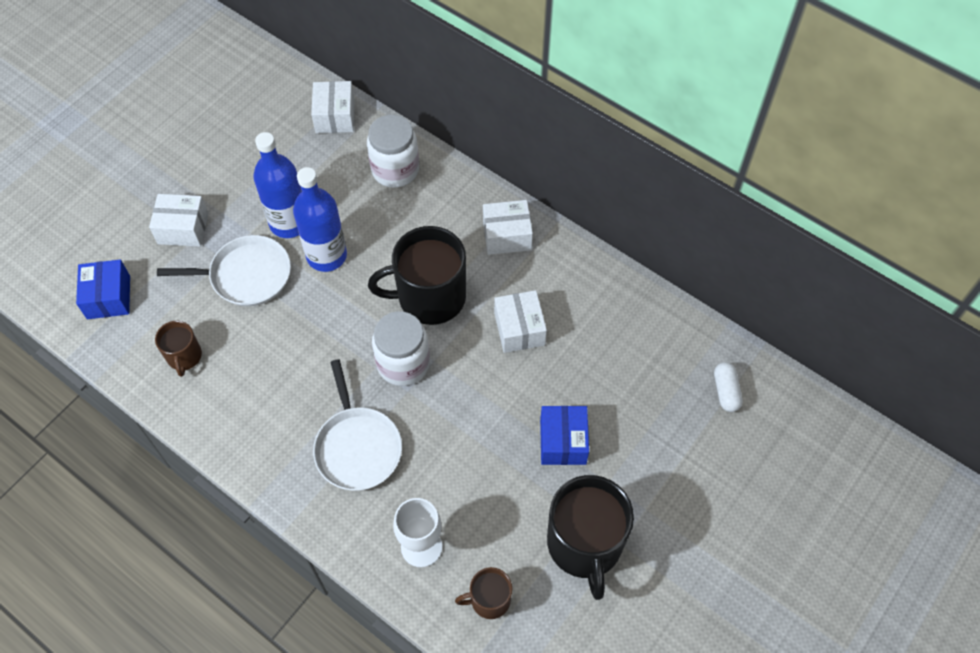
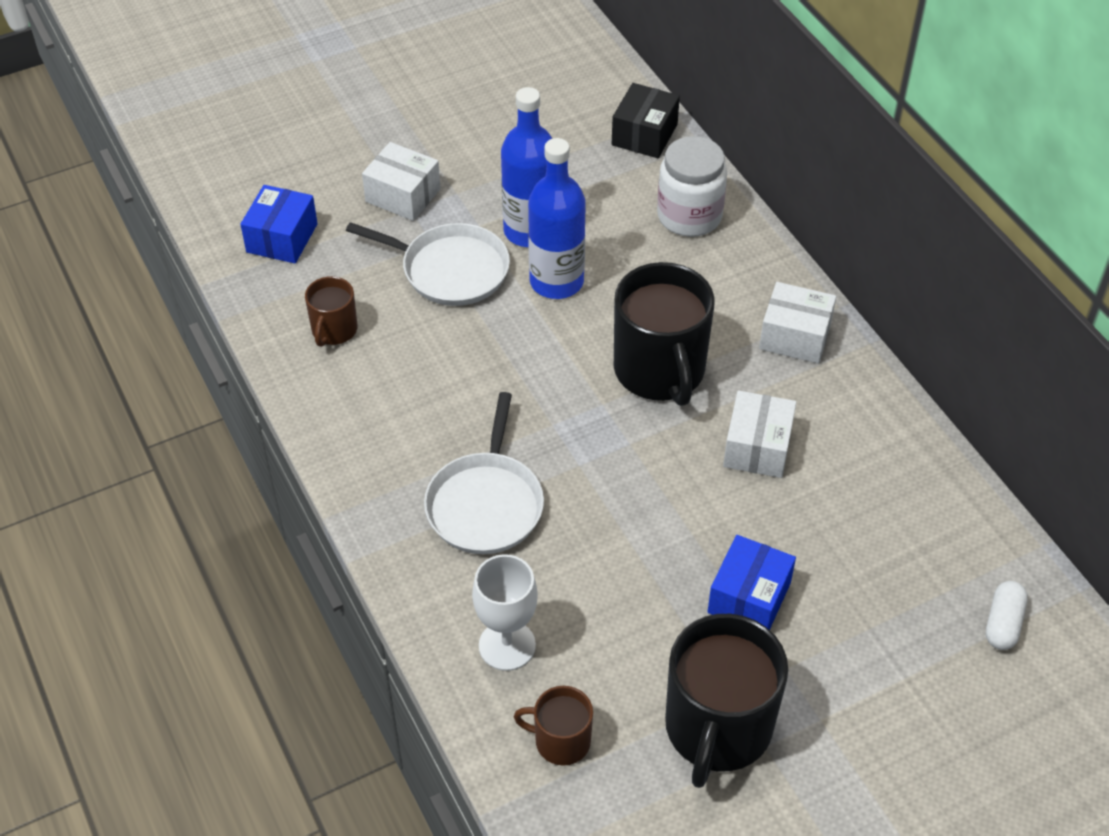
camera: 25 degrees right, 10 degrees down
(335, 116) = (644, 134): white box -> black box
(403, 363) = (589, 432): white jar -> none
(429, 297) = (660, 371): black mug -> black mug turned 120 degrees counterclockwise

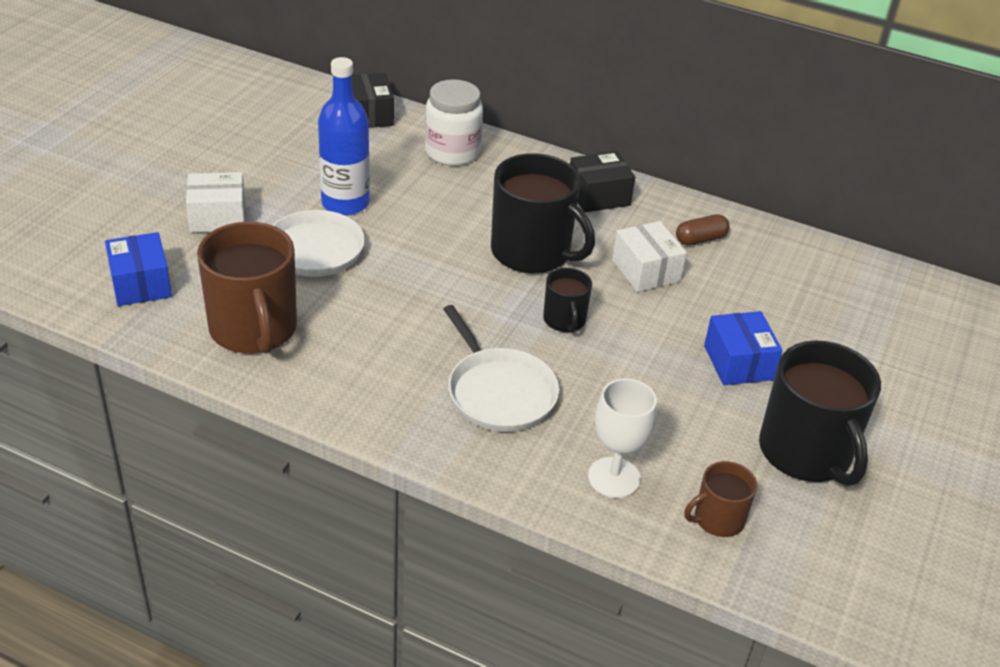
camera: 40 degrees left, 10 degrees down
(334, 330) = (254, 329): brown mug -> brown mug, size x1.96
(556, 281) = (399, 227): blue bottle -> none
(619, 461) = (564, 320): none -> black mug
(795, 336) = (598, 196): white box -> black box
(855, 440) = (700, 239): none -> brown capsule
(1003, 623) = (894, 302): white capsule -> none

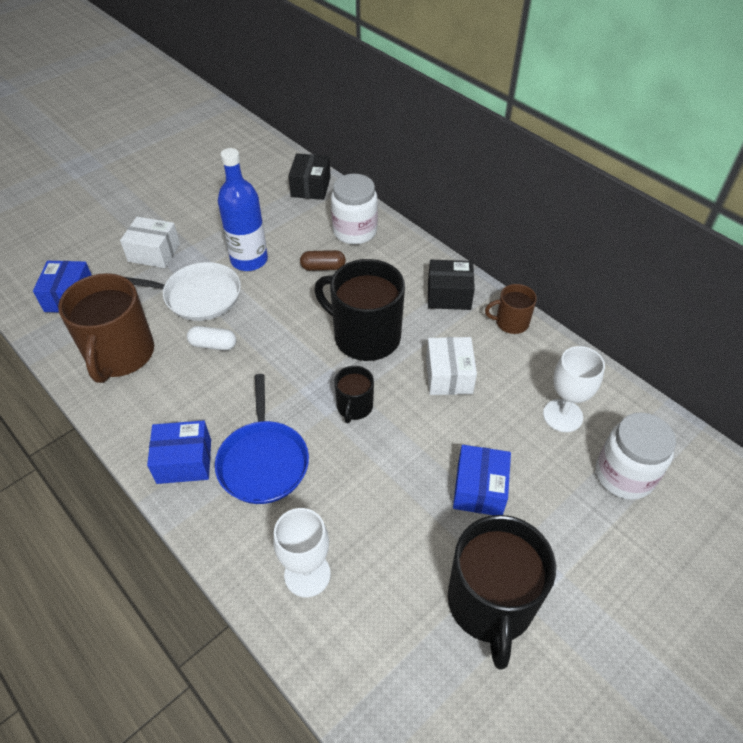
camera: 25 degrees right, 10 degrees up
(362, 296) = (213, 345): none -> white capsule
(409, 413) = (184, 461): none -> blue box
(499, 392) = (263, 461): white pan -> blue pan
(532, 252) = (365, 336): black mug -> black mug turned 150 degrees clockwise
(700, 239) = (513, 356): brown capsule -> brown capsule (323, 267)
(717, 519) = (371, 648): brown mug -> brown mug (511, 322)
(780, 281) = (562, 415): none -> white goblet
(865, 318) = (624, 475): none -> white jar

